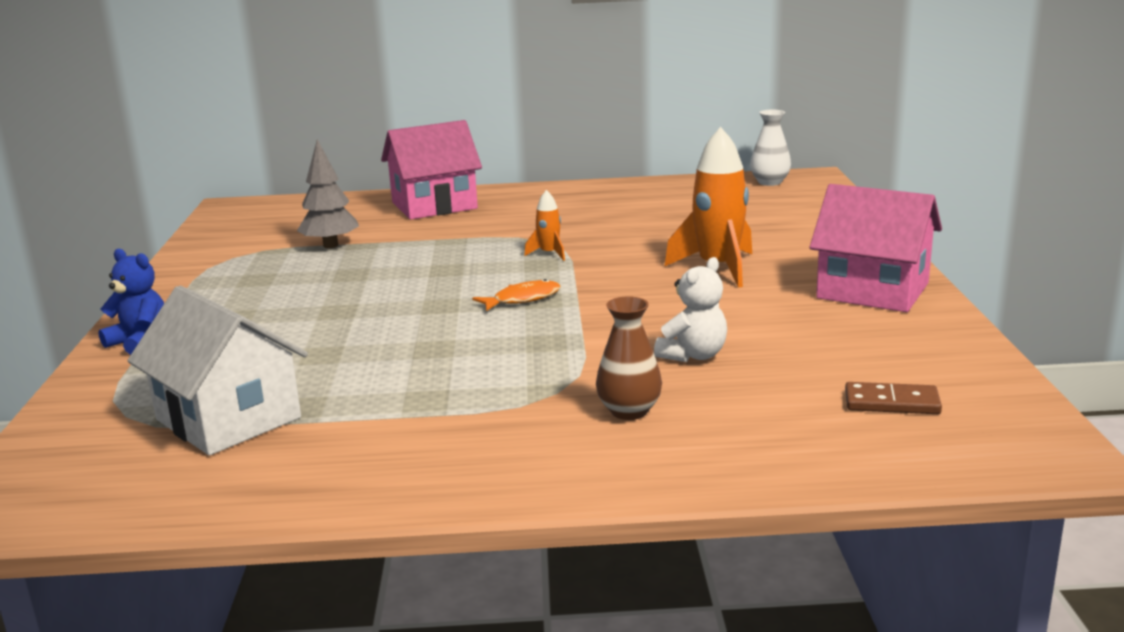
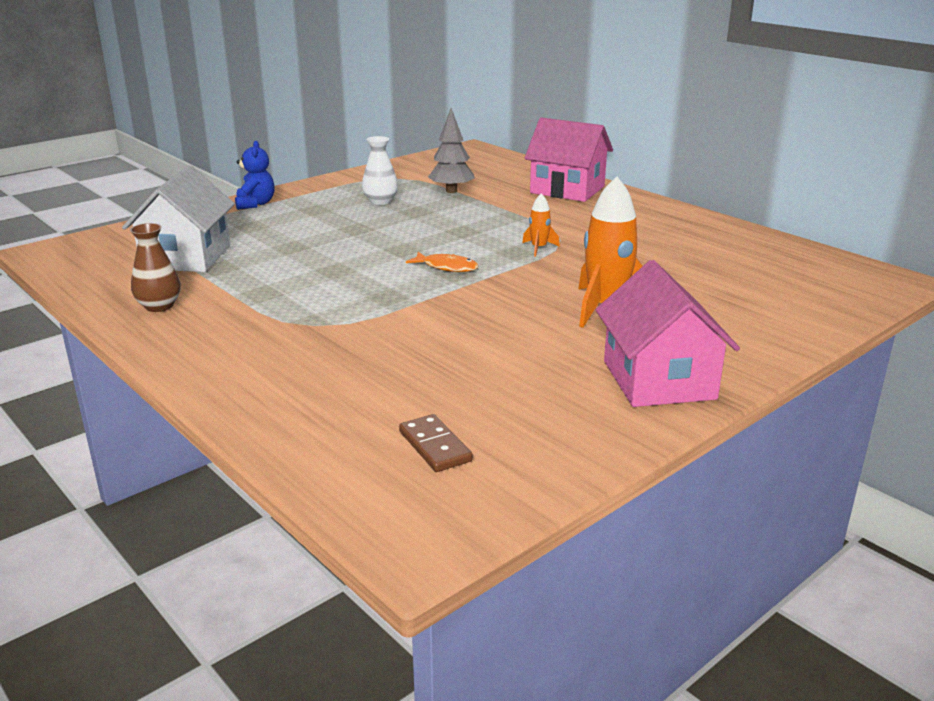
camera: 50 degrees right, 5 degrees up
(629, 411) = (311, 355): brown vase -> brown vase (159, 306)
(693, 355) = (427, 348): white teddy bear -> none
(769, 182) = (844, 269): white vase -> white vase (380, 201)

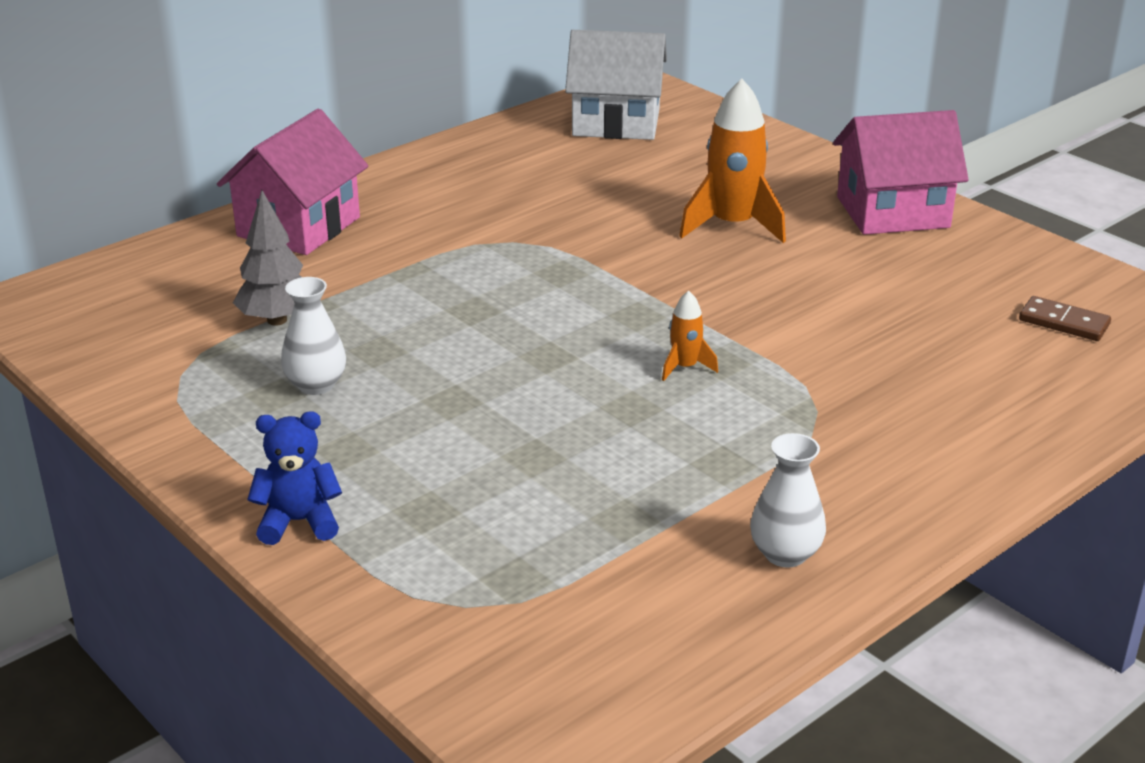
camera: 90 degrees left, 5 degrees up
(159, 306) = (785, 554): brown vase -> white vase
(186, 257) = (579, 562): white house -> white house (616, 122)
(434, 446) = (1064, 322): brown domino -> brown domino turned 60 degrees clockwise
(447, 267) = (615, 321): orange fish -> none
(539, 248) = (546, 256): orange rocket -> orange rocket (685, 367)

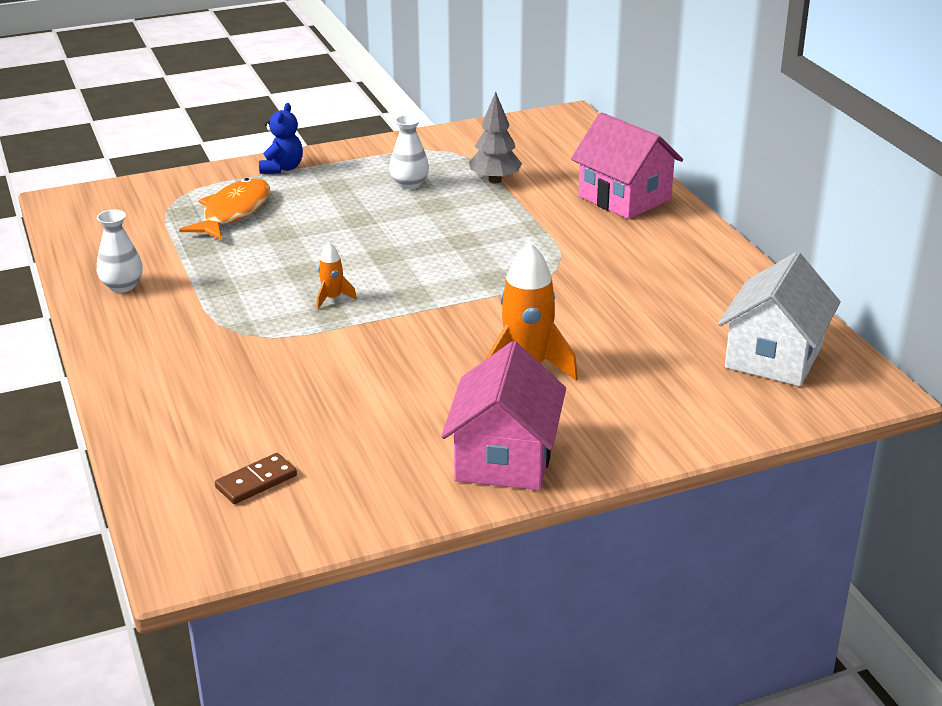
camera: 110 degrees right, 0 degrees up
(489, 523) = (233, 212): none -> orange fish

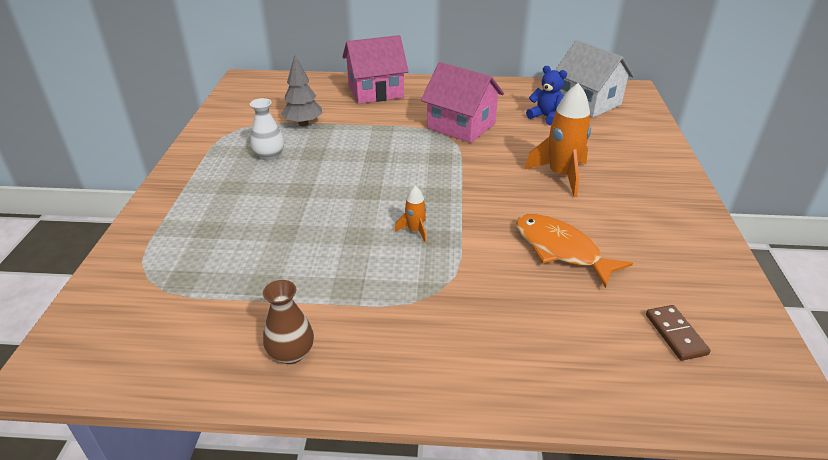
camera: 65 degrees left, 5 degrees up
(122, 286) = (291, 353): white vase -> brown vase
(233, 212) = (217, 249): orange fish -> orange fish (560, 250)
(282, 168) = (167, 205): blue teddy bear -> blue teddy bear (545, 117)
(504, 458) = (669, 211): pink house -> pink house (461, 126)

